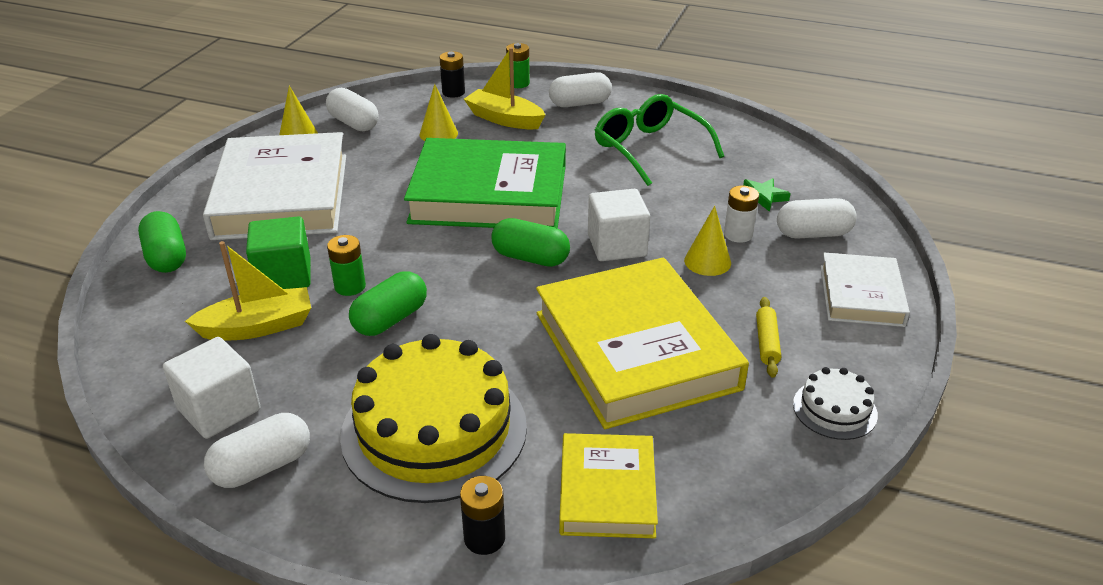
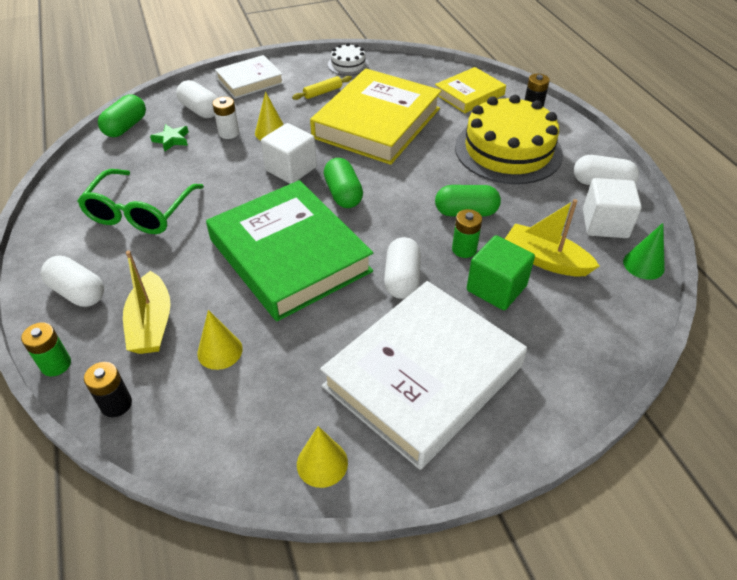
camera: 130 degrees left, 10 degrees up
(141, 389) = (643, 265): none -> green cone
(167, 257) = (567, 372): green capsule -> green capsule (125, 127)
(353, 123) = (255, 436): white capsule -> white capsule (402, 279)

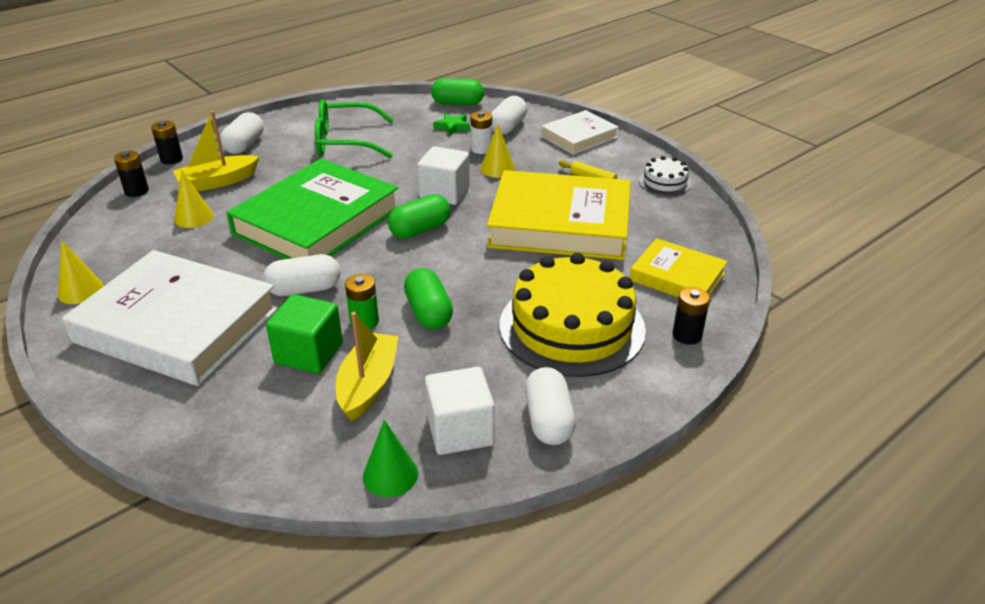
camera: 70 degrees right, 10 degrees down
(56, 364) = (171, 159): green battery -> black battery
(250, 81) = (579, 137): white book -> white book turned 75 degrees counterclockwise

